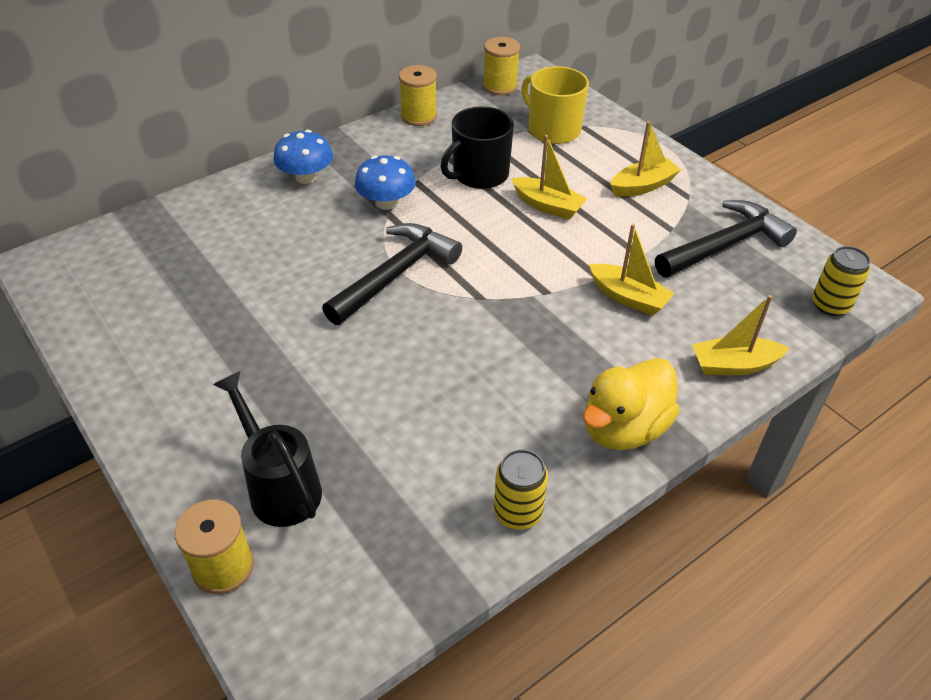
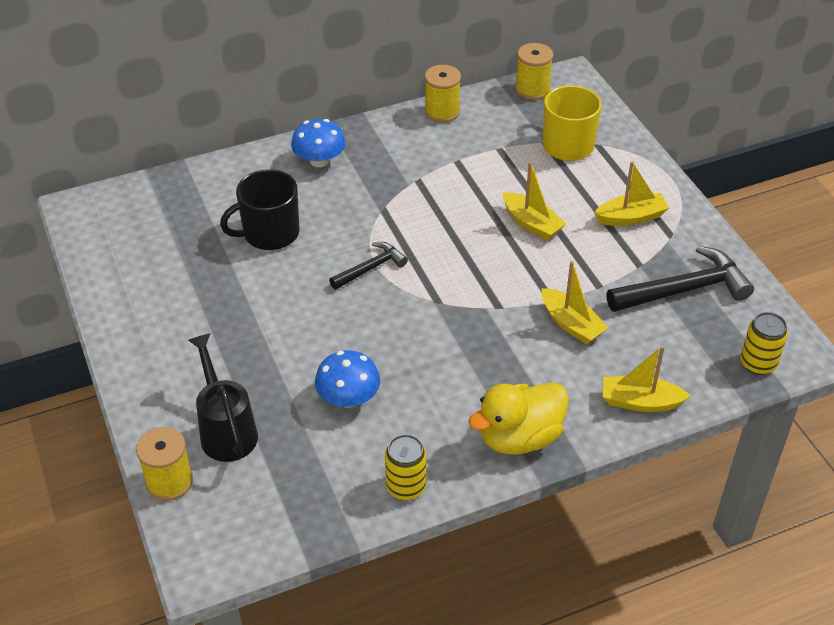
camera: 15 degrees right, 0 degrees up
(386, 202) = (384, 197): blue mushroom -> blue mushroom (348, 398)
(395, 275) = (370, 268): black hammer -> black hammer, size x0.57
(479, 174) = (479, 182): black mug -> black mug (270, 233)

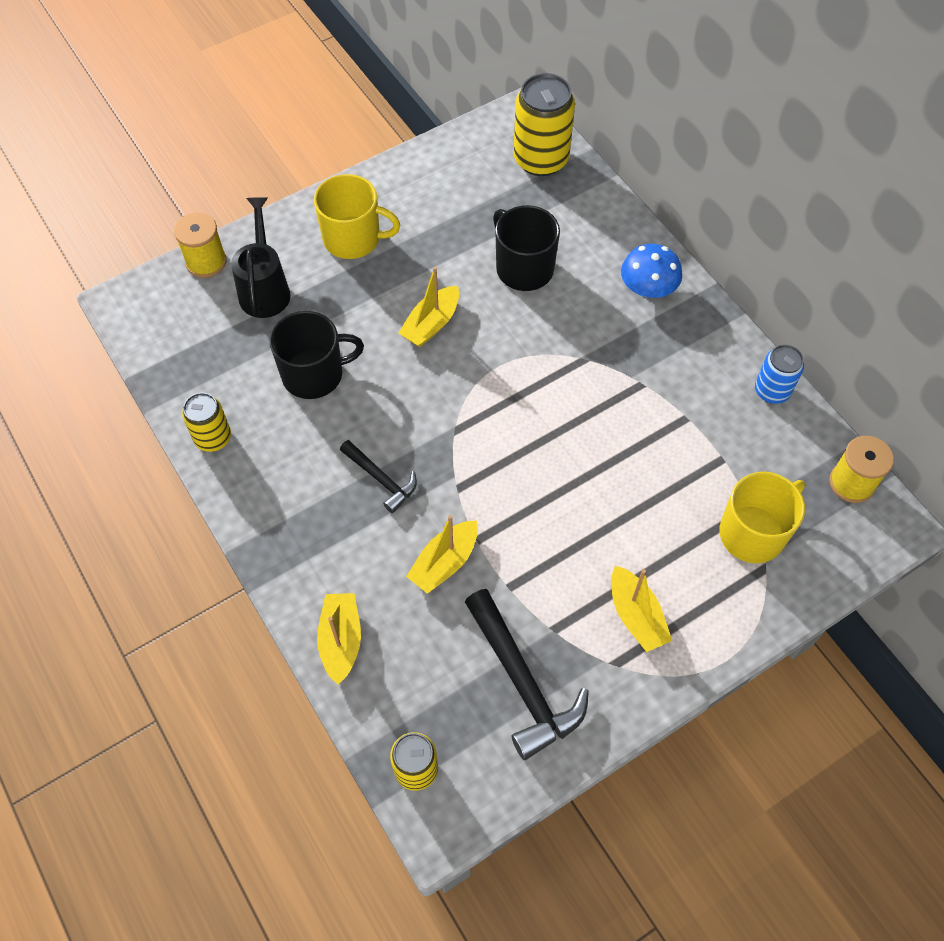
camera: 80 degrees right, 15 degrees up
(143, 204) = (540, 159): none -> yellow can
(186, 352) = (353, 238): none -> yellow mug
(226, 430) = (265, 289): black watering can -> black watering can turned 60 degrees counterclockwise
(348, 398) = (314, 374): blue mushroom -> black mug
(370, 268) = (491, 363): black hammer -> black hammer (381, 479)
(442, 112) = (772, 391): yellow spool -> blue can
(519, 437) = (280, 527): yellow duck -> none
(531, 224) = (597, 507): yellow boat -> yellow boat (431, 324)

